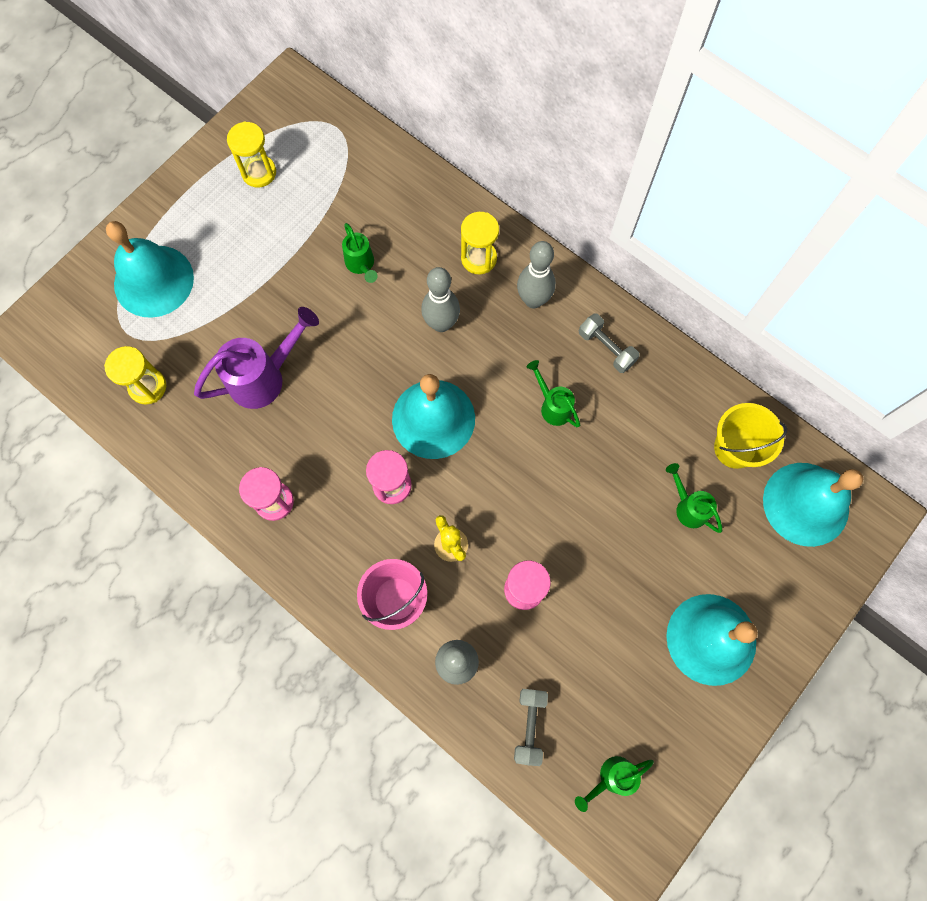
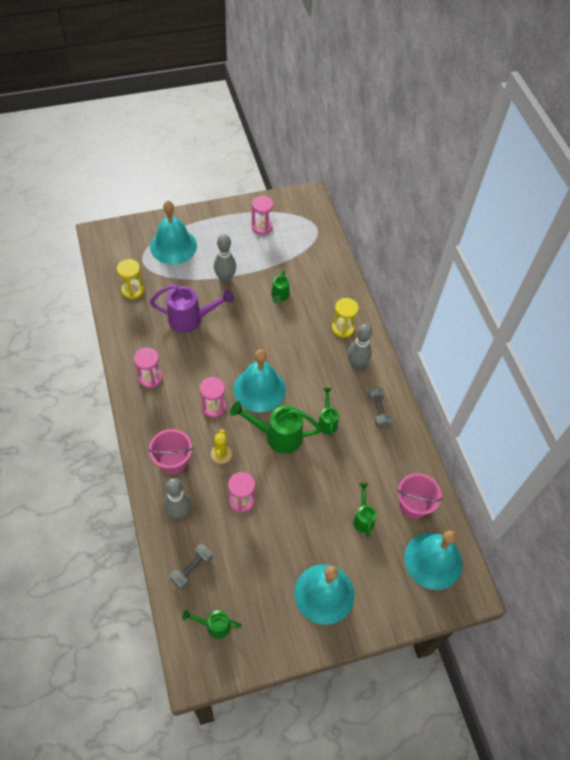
camera: 30 degrees right, 15 degrees down
(259, 172) = (262, 227): yellow hourglass -> pink hourglass
(441, 324) = (299, 347): grey bowling pin -> grey bowling pin (225, 279)
(504, 470) = (277, 436): none -> green watering can
(735, 448) = (413, 505): yellow bucket -> pink bucket

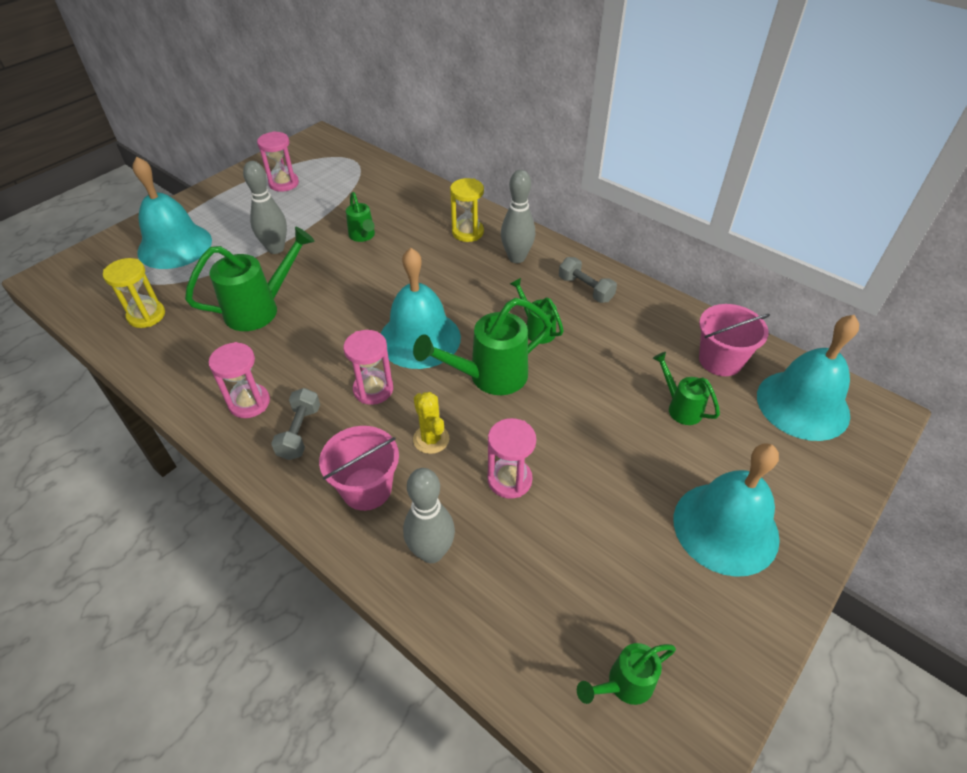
camera: 30 degrees left, 10 degrees down
(191, 319) = (261, 309): purple watering can -> green watering can
(192, 569) = (517, 621): grey dumbbell -> grey dumbbell (299, 432)

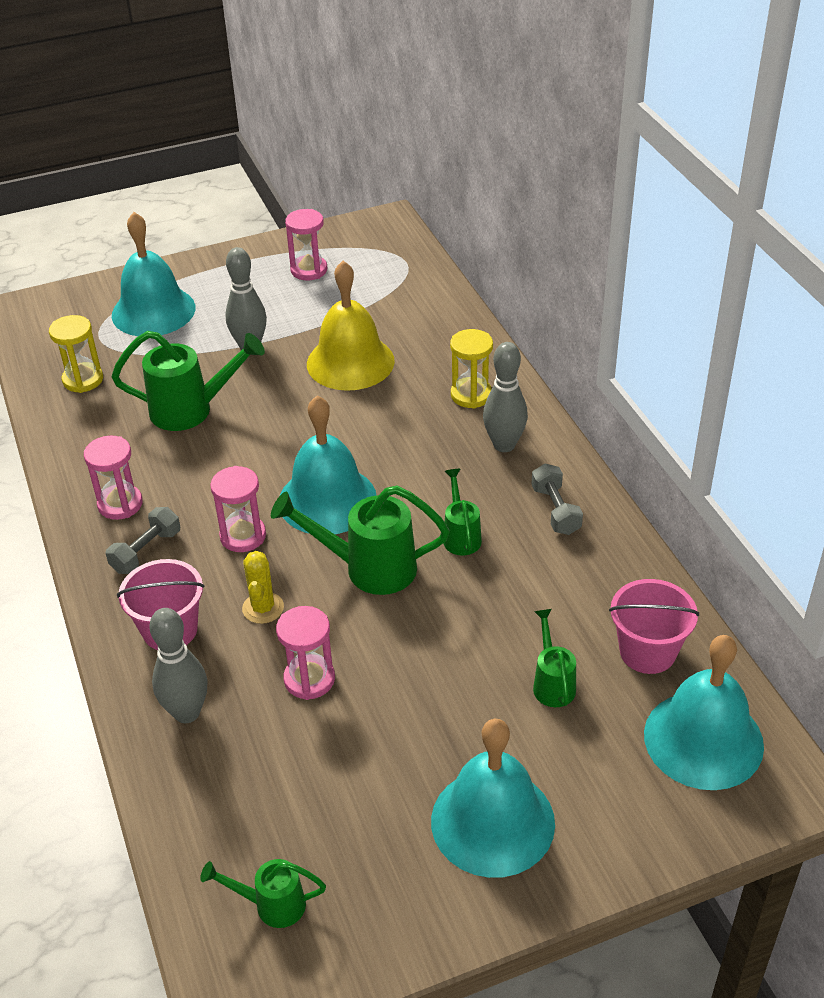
camera: 30 degrees right, 5 degrees down
(363, 236) = (350, 362): green watering can -> yellow bell

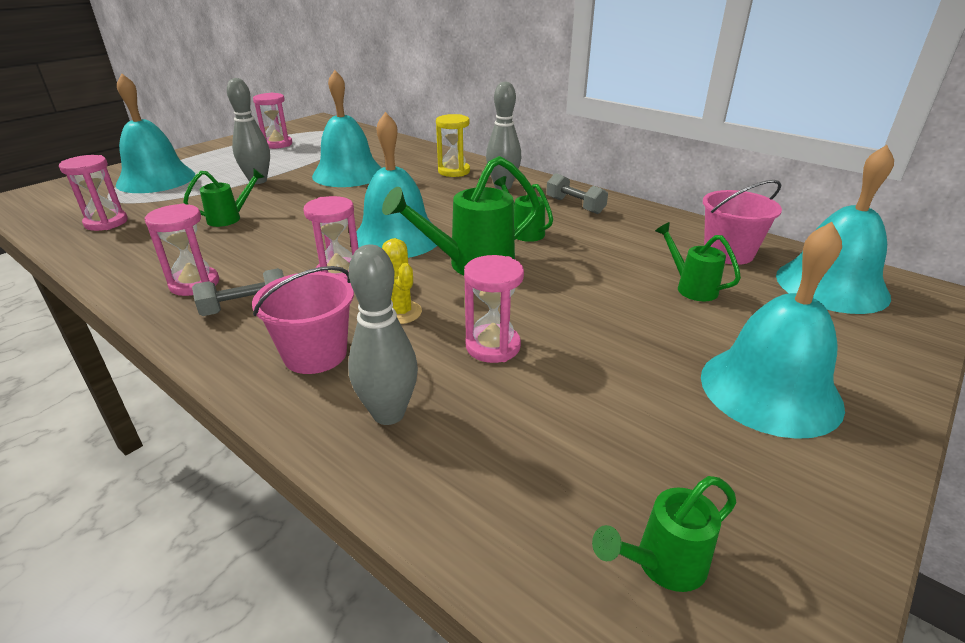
camera: 30 degrees left, 10 degrees down
(83, 380) = (106, 222): yellow hourglass -> pink hourglass
(146, 551) = (246, 307): grey dumbbell -> grey dumbbell turned 60 degrees clockwise
(192, 410) = (230, 218): green watering can -> green watering can, size x0.57
(350, 362) = (348, 174): yellow bell -> turquoise bell

